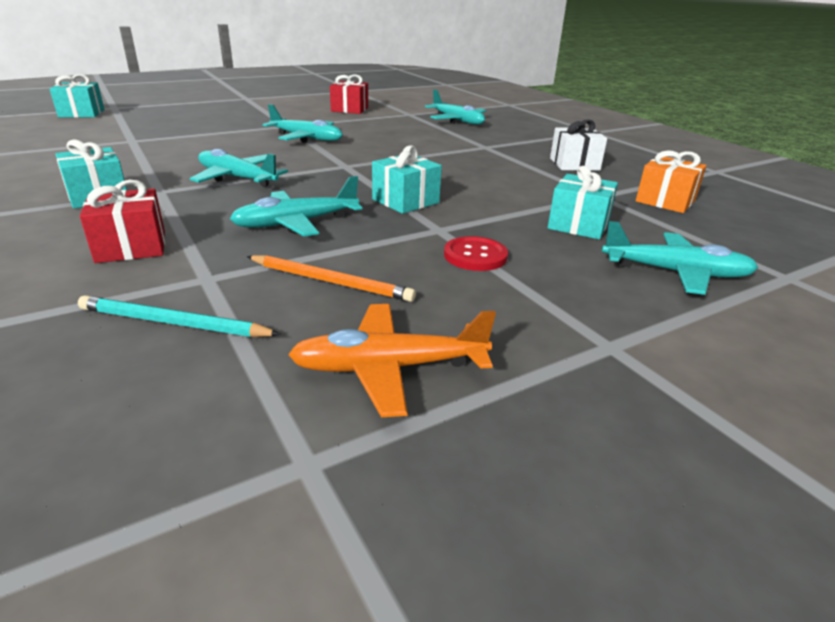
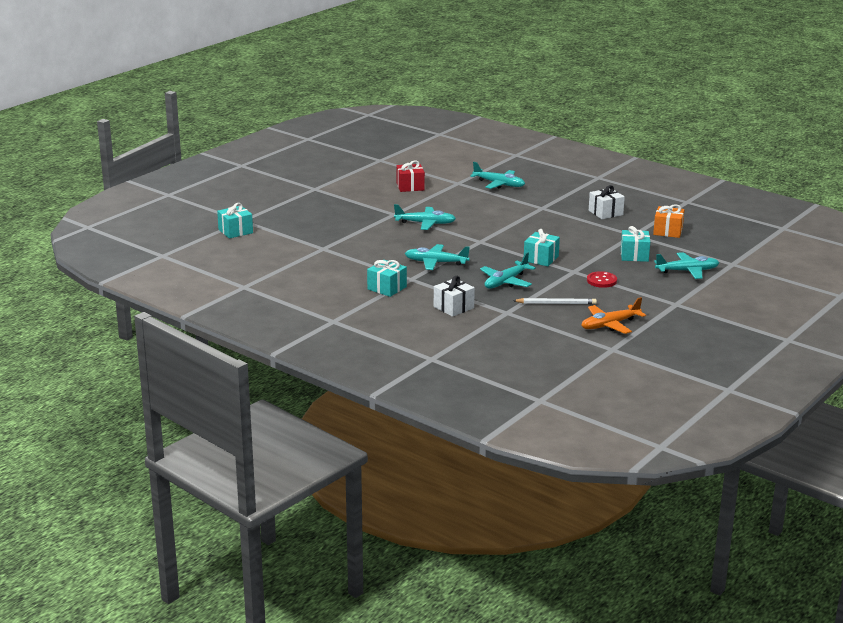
camera: 20 degrees left, 5 degrees down
(131, 247) = (453, 307): red gift -> white gift
(174, 323) = (521, 328): turquoise pencil -> none
(330, 281) = (556, 303): orange pencil -> white pencil

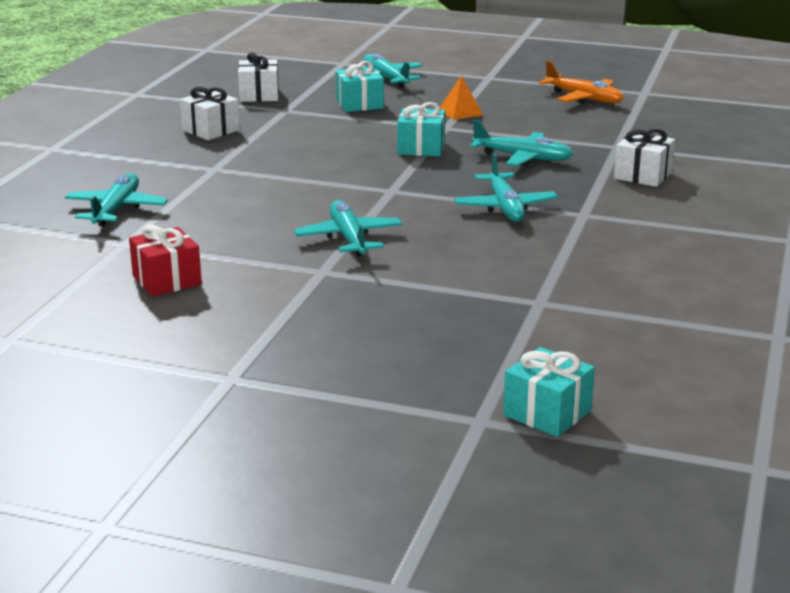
camera: 110 degrees left, 0 degrees up
(387, 288) = (635, 224): turquoise gift -> none
(556, 303) = (557, 126): white pencil -> none
(601, 281) = (460, 112): red button -> orange pyramid
(668, 231) = (259, 95): orange gift -> white gift

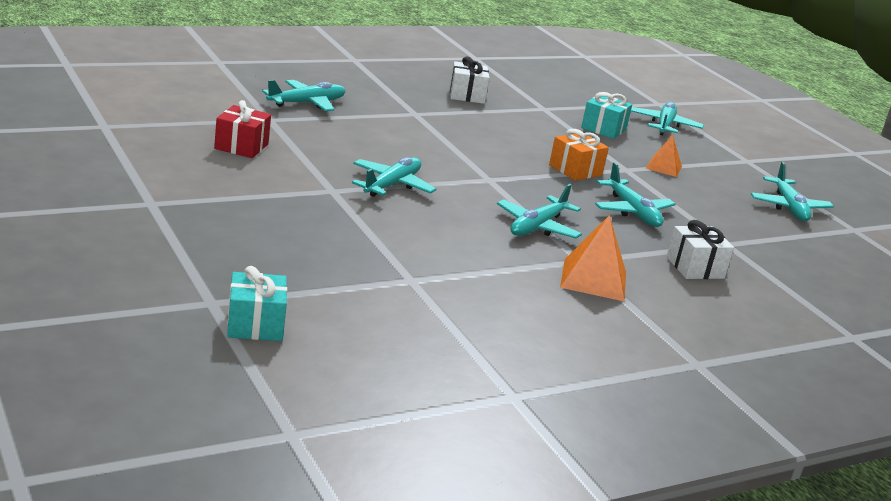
camera: 40 degrees right, 0 degrees up
(259, 95) = (549, 93): white gift -> none
(421, 148) = (575, 170): turquoise gift -> orange gift
(583, 98) = (788, 207): orange plane -> turquoise plane
(621, 223) = (593, 279): none -> orange pyramid

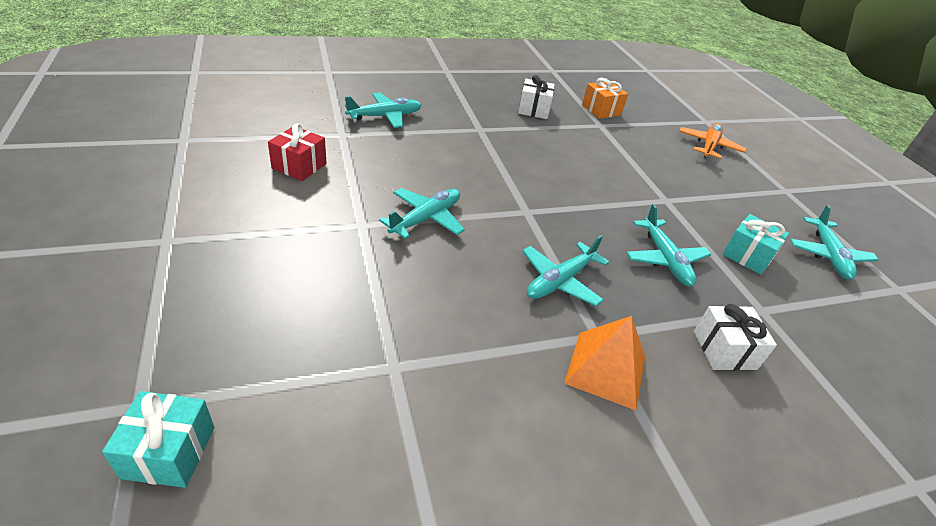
camera: 10 degrees right, 15 degrees up
(575, 170) = (615, 201): orange gift -> orange gift (601, 110)
(603, 129) = (651, 150): turquoise gift -> turquoise gift (747, 255)
(663, 167) = (703, 198): orange pyramid -> none
(664, 125) = (709, 146): turquoise plane -> orange plane

